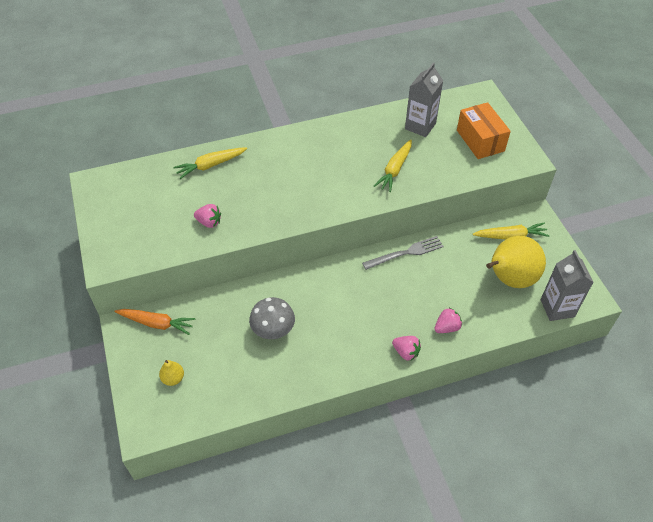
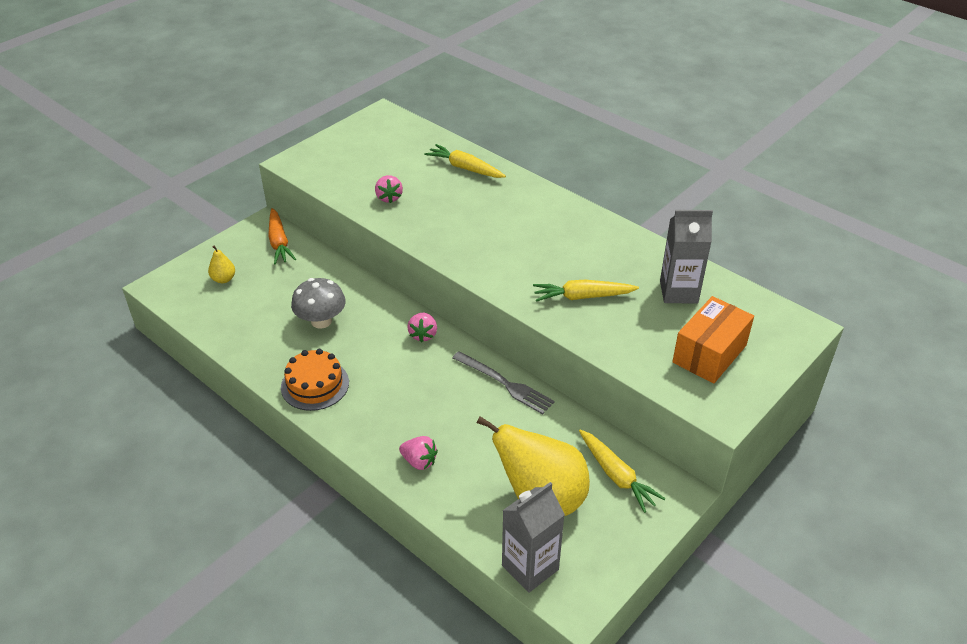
camera: 60 degrees right, 10 degrees down
(339, 359) = (315, 385): none -> orange cake
(406, 352) = (359, 437): pink strawberry -> pink strawberry (423, 335)

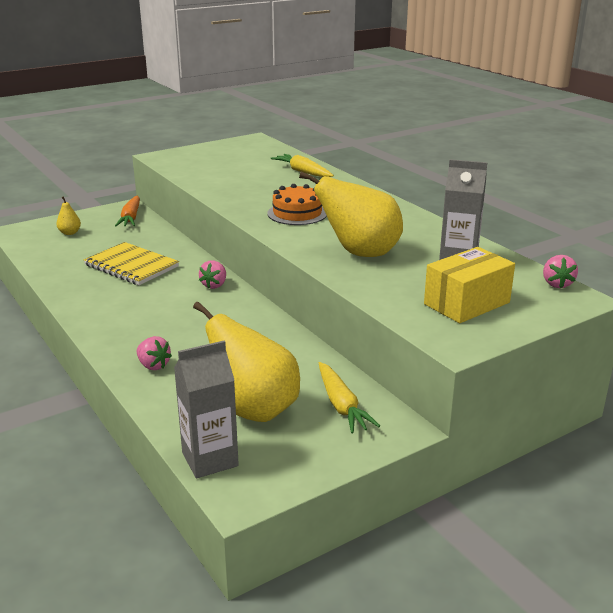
camera: 15 degrees right, 15 degrees down
(315, 385) = (96, 303): orange cake -> orange cake (297, 213)
(321, 321) = (131, 266): grey mushroom -> yellow notebook
(389, 198) = (224, 181): pink strawberry -> pink strawberry (557, 284)
(505, 384) = (269, 326): grey fork -> none
(583, 297) = (360, 253): yellow carrot -> yellow pear
(709, 354) = (466, 303): orange box -> yellow box

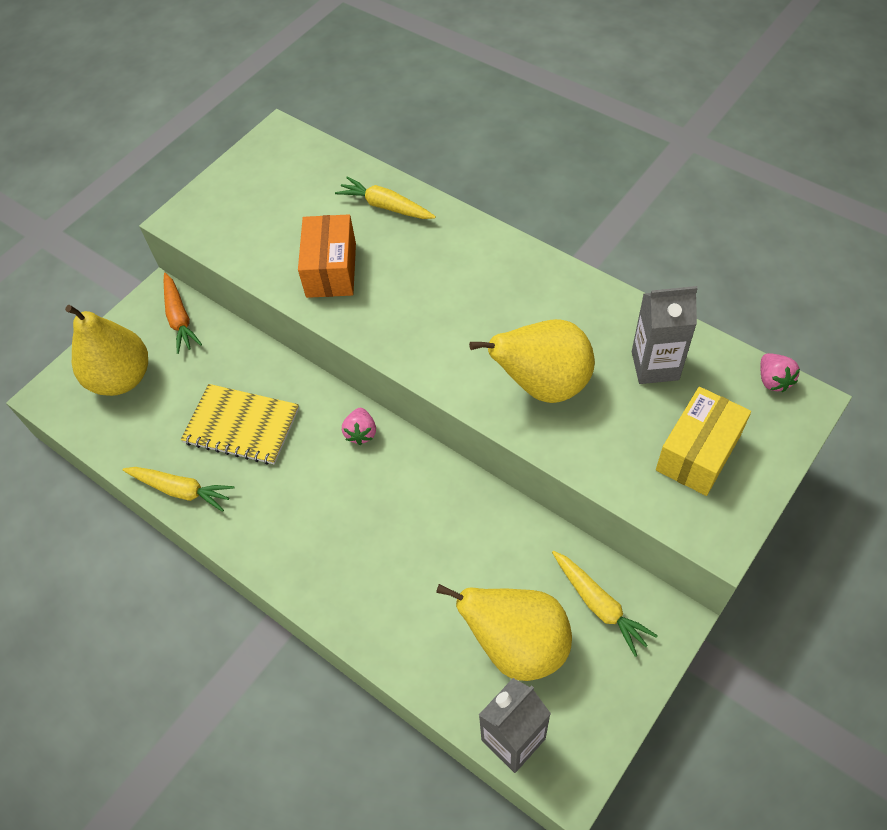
camera: 15 degrees left, 30 degrees up
(63, 283) = (181, 490): none -> yellow carrot
(70, 233) = (122, 378): yellow pear -> yellow pear, size x2.35
(153, 365) = (375, 609): pink strawberry -> none
(243, 187) = (331, 270): none -> orange box
(297, 213) = (429, 315): orange cake -> none

